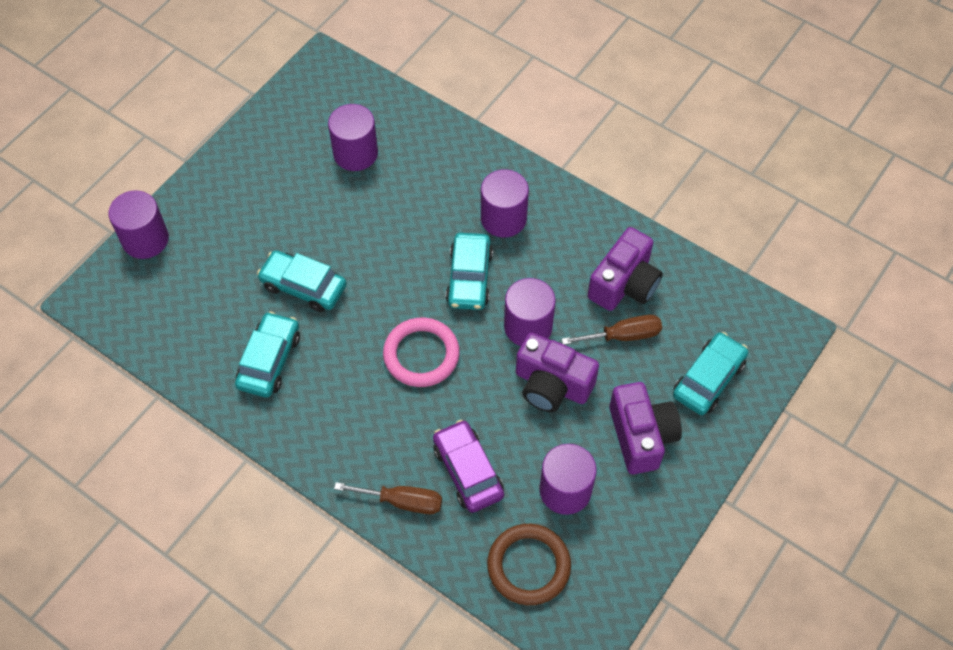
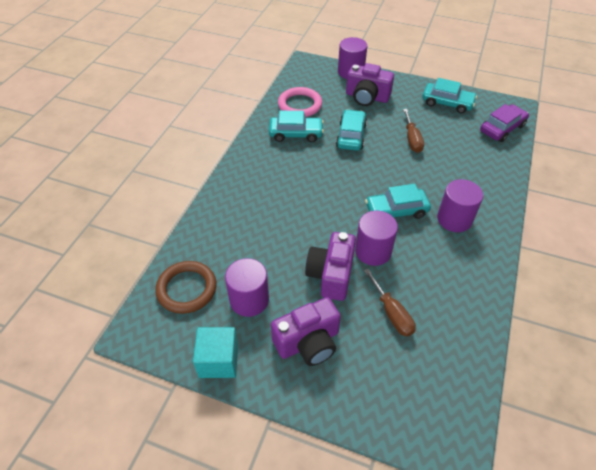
camera: 75 degrees right, 10 degrees down
(355, 153) = (458, 136): purple cylinder -> none
(402, 501) = (220, 212): brown screwdriver -> brown screwdriver (412, 139)
(421, 355) = (326, 199): pink ring -> pink ring (300, 105)
(468, 471) = (249, 240): purple car -> purple car (502, 128)
(624, 284) = (439, 305): purple camera -> purple camera (367, 97)
(644, 541) = (218, 360): none -> turquoise cube
(708, 379) = (378, 385): turquoise car -> turquoise car (447, 103)

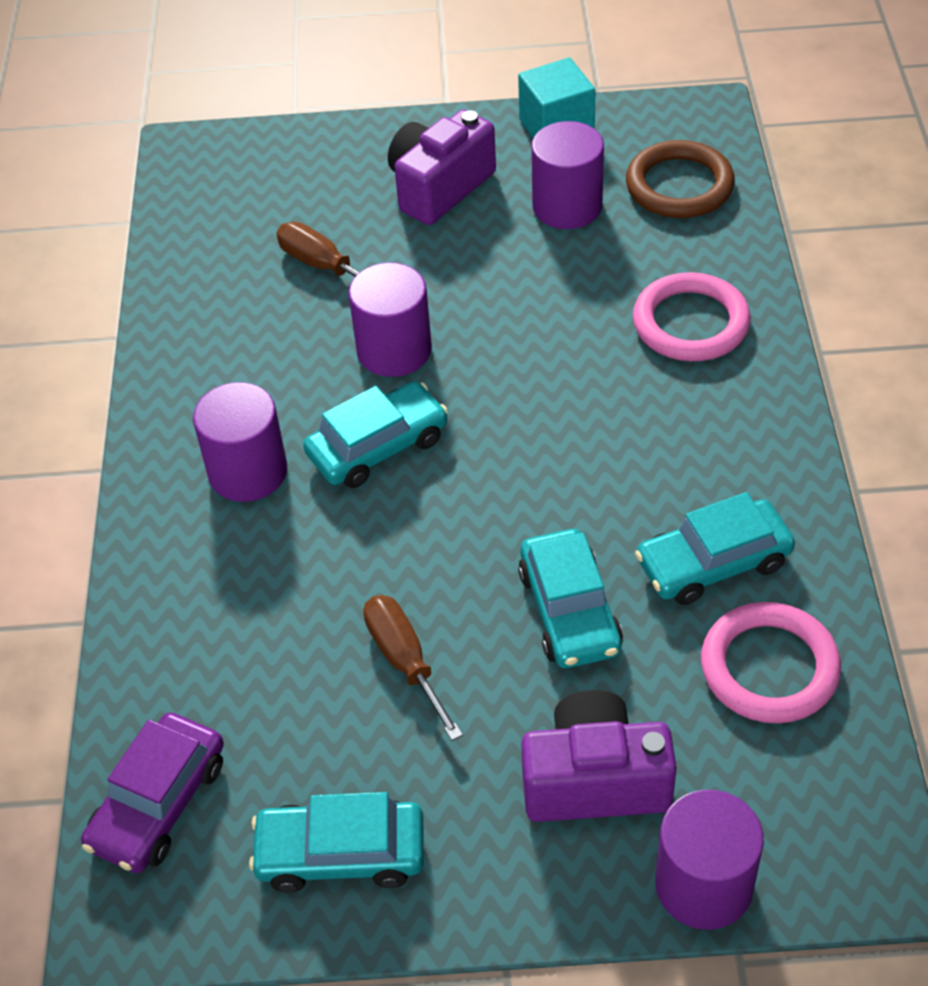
camera: 160 degrees right, 0 degrees up
(239, 216) = (690, 323): none -> pink ring
(331, 275) = (452, 285): purple camera -> none

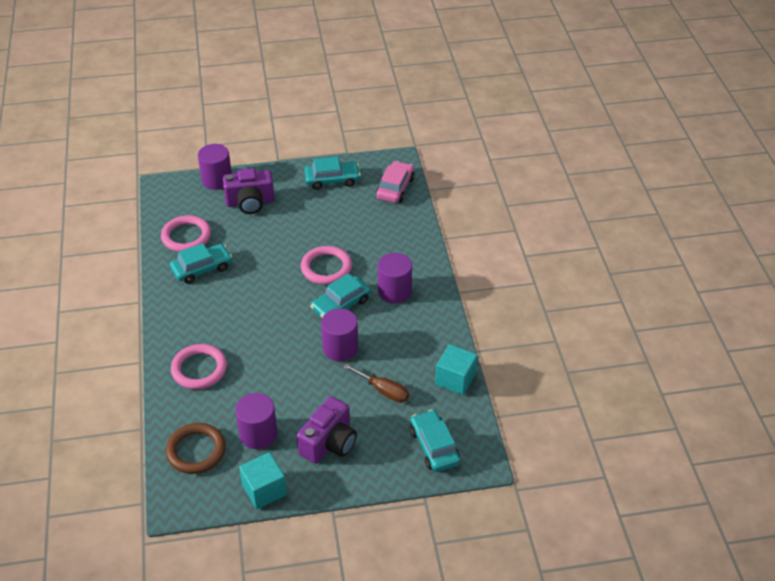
camera: 170 degrees right, 5 degrees down
(159, 803) = (395, 188): purple car -> pink car
(179, 279) = (455, 379): none -> turquoise cube
(399, 544) = (326, 268): none -> pink ring
(405, 661) = (318, 231): brown screwdriver -> none
(570, 611) = (258, 249): turquoise car -> turquoise car (434, 446)

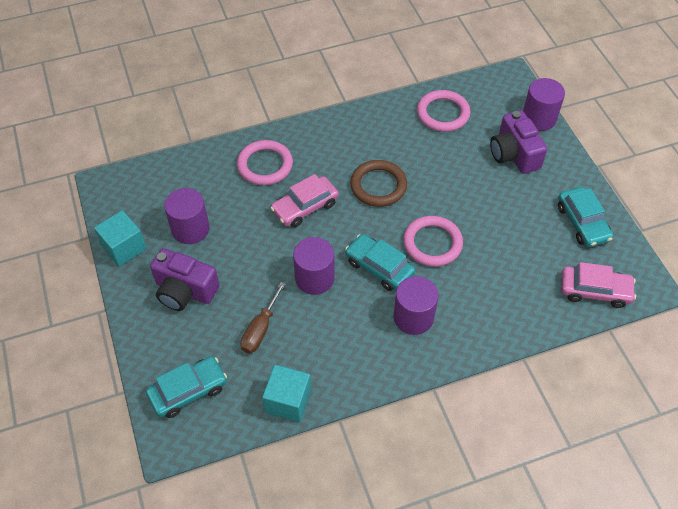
camera: 80 degrees right, 10 degrees up
(196, 451) = (166, 185): brown ring -> brown ring (378, 186)
(202, 268) = (400, 136): turquoise car -> none
(260, 345) = (305, 207): none -> pink car

